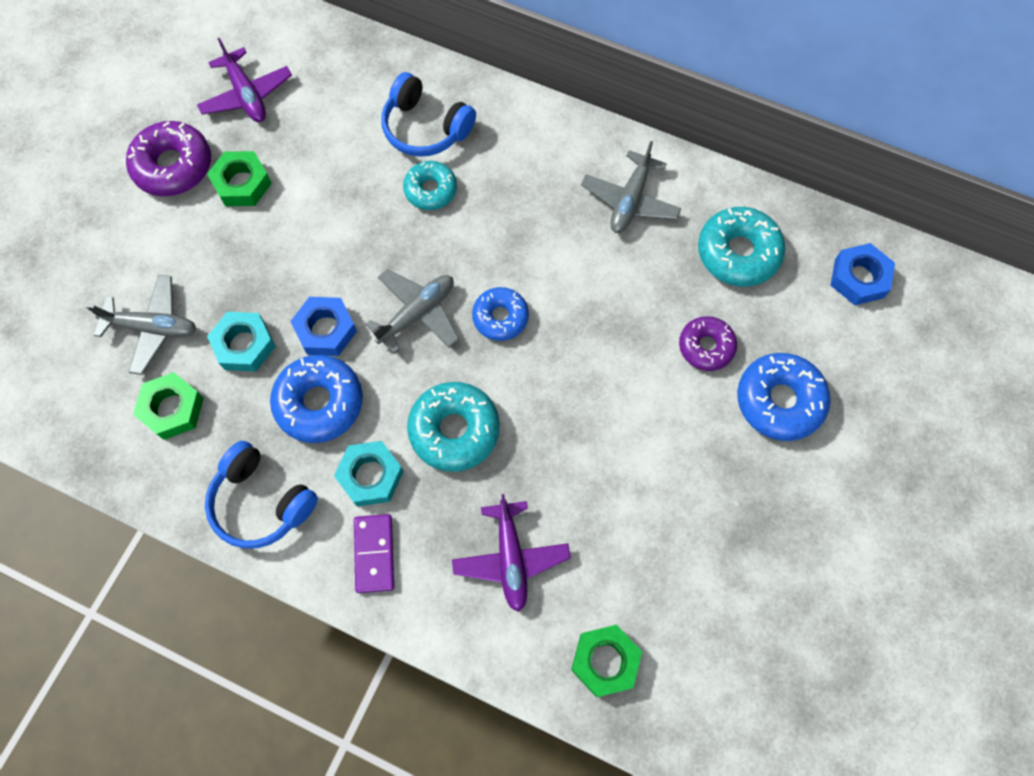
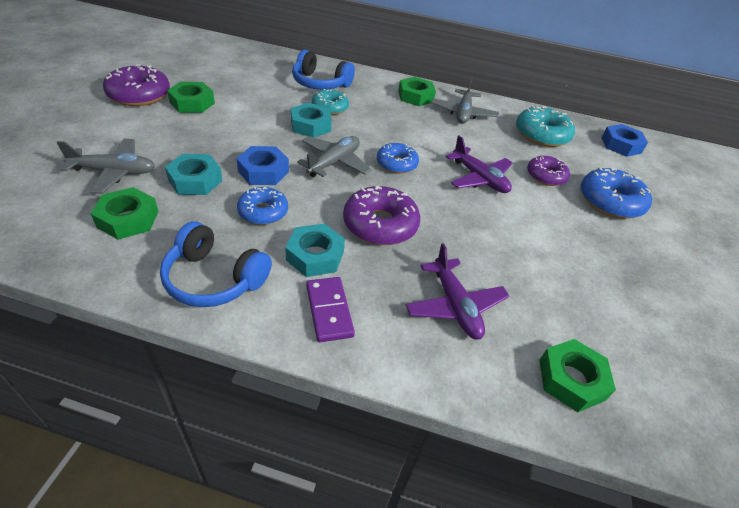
camera: 15 degrees left, 25 degrees down
(246, 95) = (195, 68): purple plane -> purple plane (479, 178)
(319, 403) = (263, 212): blue donut -> blue donut, size x0.65
(397, 233) = (310, 125): none -> turquoise nut
(454, 430) = (380, 224): turquoise donut -> purple donut
(566, 158) = (415, 96): none -> green nut

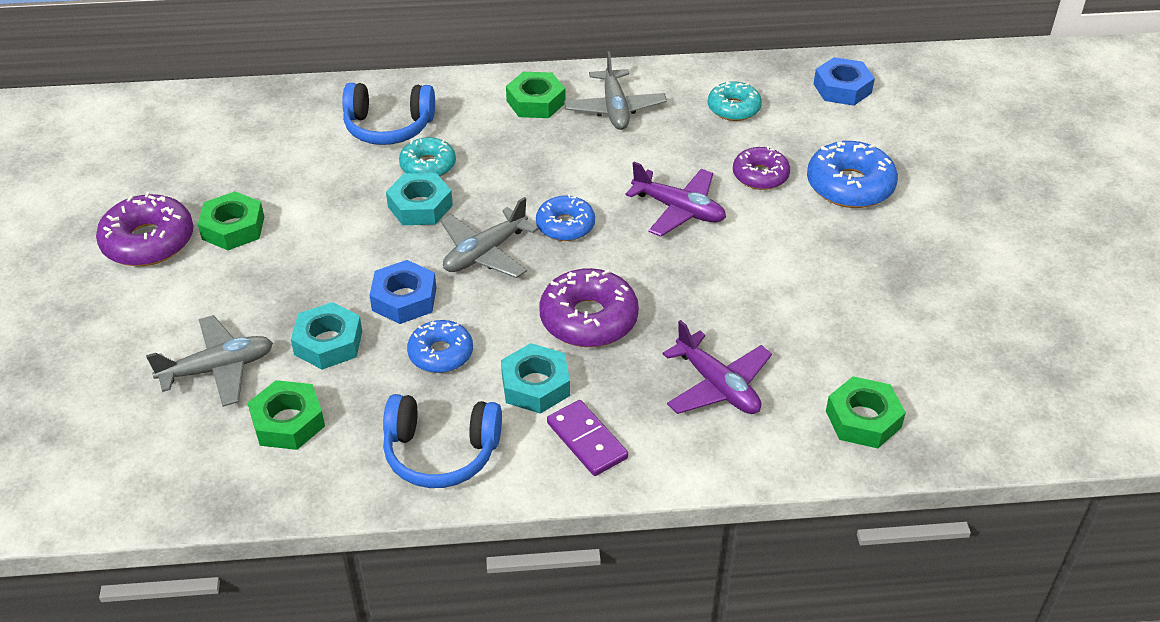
camera: 15 degrees left, 0 degrees up
(334, 162) = (485, 253): grey plane -> grey plane turned 150 degrees counterclockwise
(541, 135) = (733, 108): turquoise donut -> turquoise donut, size x0.65

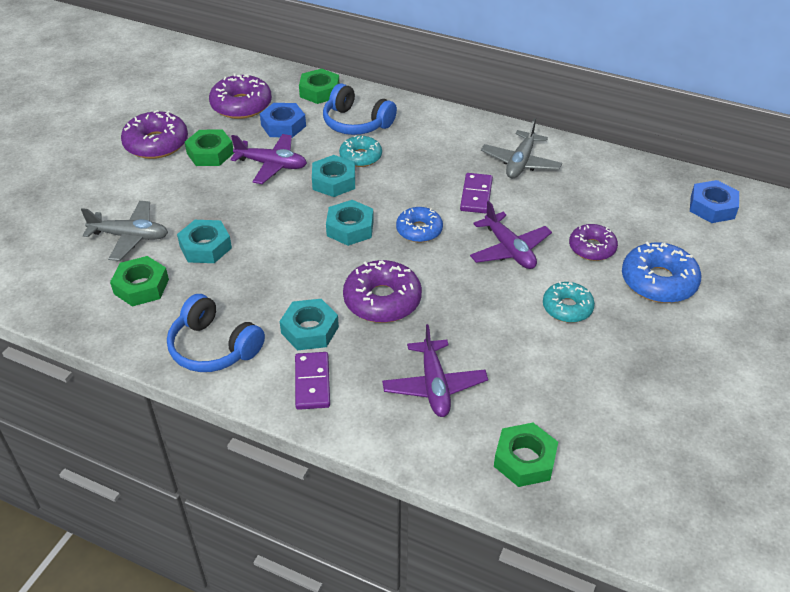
camera: 30 degrees right, 0 degrees up
(222, 154) = (241, 105): none -> purple donut
(326, 214) = (271, 165): none -> purple plane
(404, 299) = (274, 238): blue nut -> blue nut (283, 125)
(441, 354) = (267, 283): blue donut -> none
(485, 253) = (350, 228): grey plane -> turquoise nut
(536, 102) = (468, 139): green nut -> green nut (319, 91)
(596, 163) = (476, 195): none -> purple domino
(733, 108) = (611, 192): turquoise donut -> turquoise donut (567, 308)

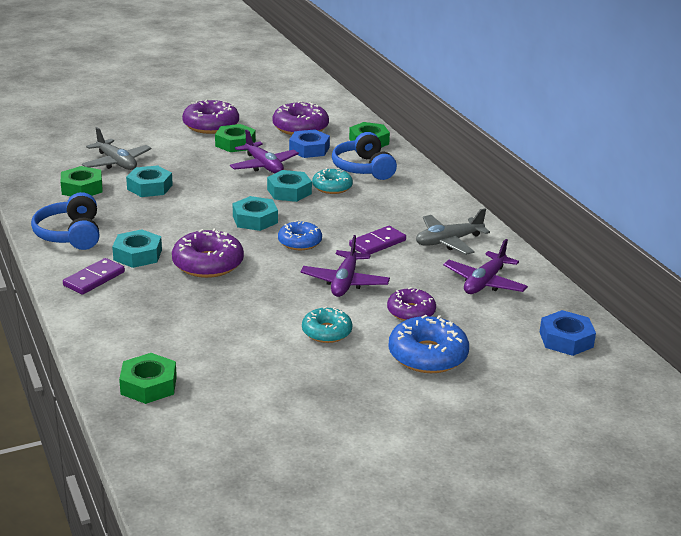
camera: 40 degrees right, 15 degrees down
(434, 386) = (161, 320): purple plane -> purple plane (484, 282)

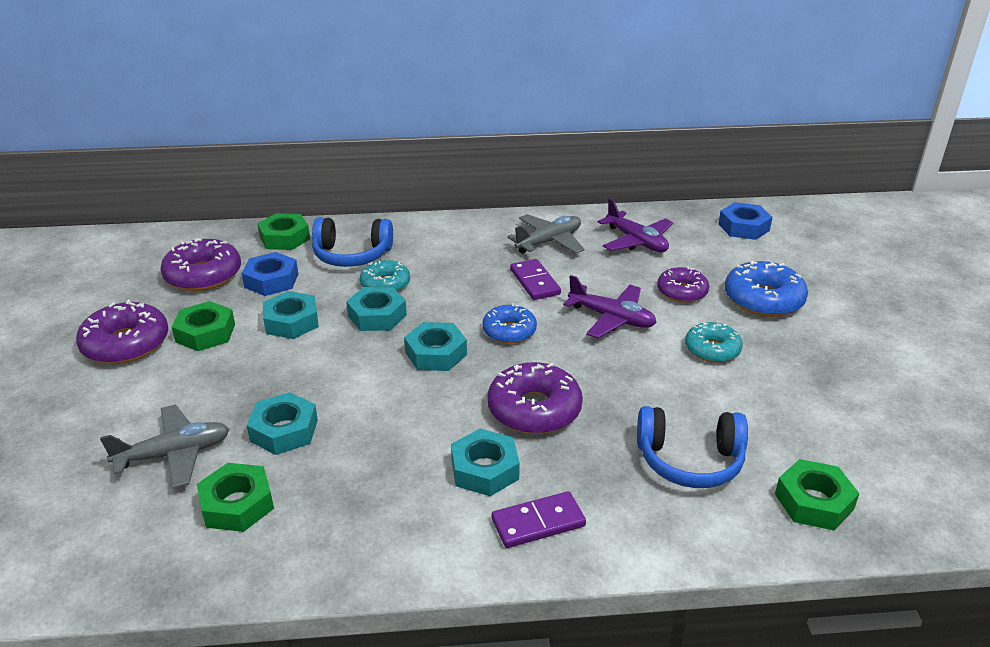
camera: 70 degrees left, 5 degrees up
(70, 234) = (390, 534): blue headphones -> blue headphones (689, 460)
(94, 279) = (538, 522): purple domino -> purple domino turned 75 degrees counterclockwise
(263, 166) = (291, 322): purple plane -> turquoise nut
(448, 241) = (549, 242): grey plane -> grey plane turned 120 degrees counterclockwise

